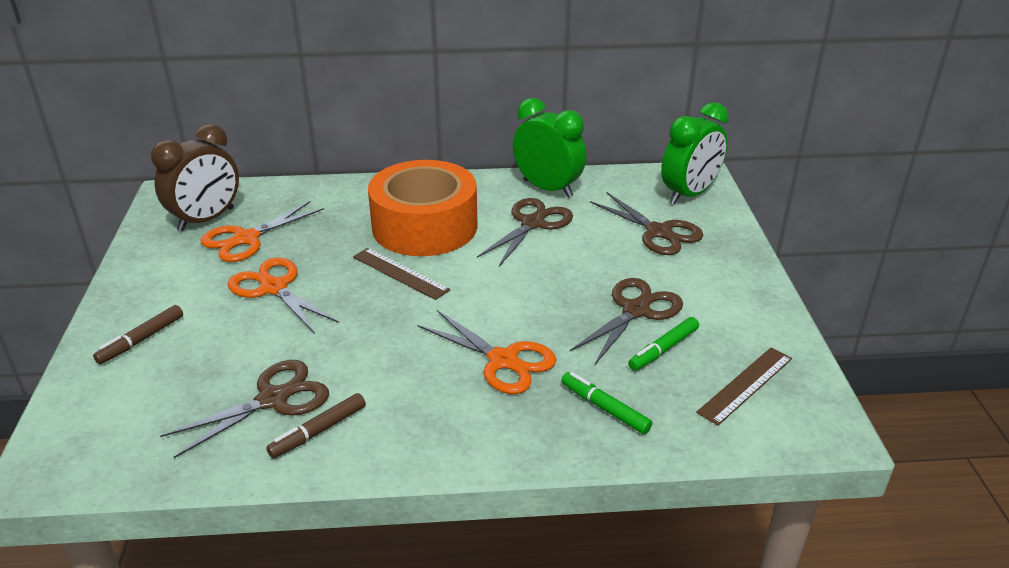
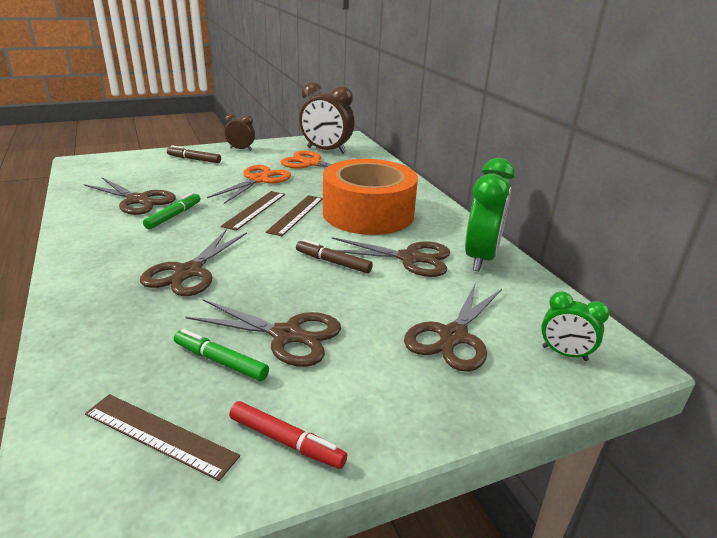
camera: 70 degrees right, 5 degrees down
(134, 291) = (241, 149): none -> brown clock
(318, 431) = (104, 218): brown marker -> brown marker (333, 262)
(368, 301) = (255, 210): none -> brown ruler
(503, 361) = (188, 272): orange scissors -> brown scissors
(604, 408) = (121, 332): green marker -> green marker (174, 216)
(689, 194) = (564, 353): green clock -> green clock, size x0.54
(759, 326) = (286, 441): none -> red marker

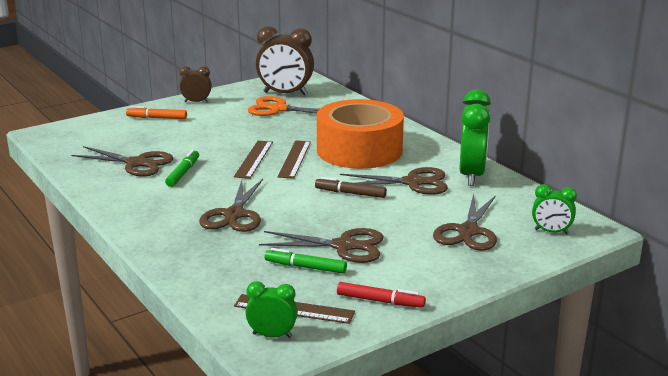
camera: 10 degrees left, 5 degrees down
(94, 484) = (272, 335): none -> green clock
(194, 159) = (157, 118): brown marker -> orange marker
(259, 180) = (238, 131): orange scissors -> none

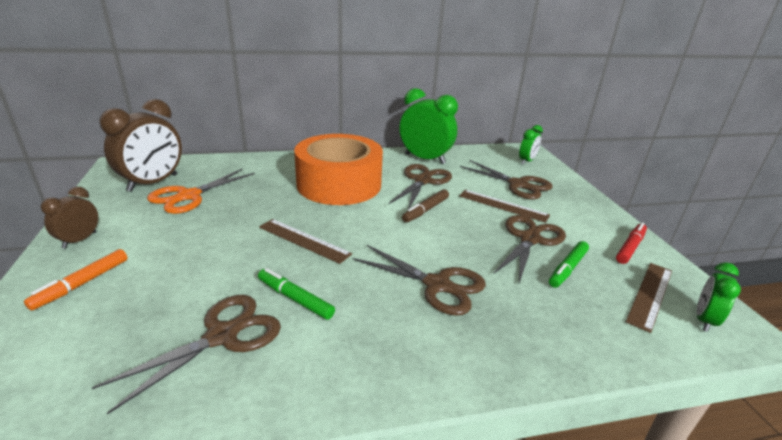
camera: 70 degrees left, 5 degrees up
(294, 159) = (327, 218): brown ruler -> brown ruler (503, 205)

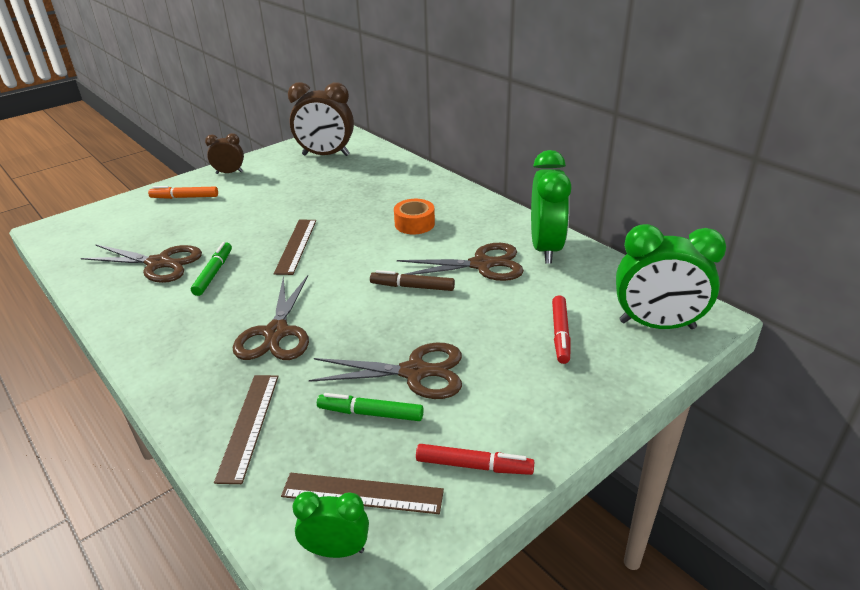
camera: 65 degrees right, 5 degrees up
(189, 196) = (320, 175): orange scissors -> none
(339, 184) = (414, 224): orange tape -> orange tape, size x0.42
(503, 205) = (482, 335): brown ruler -> brown ruler (249, 425)
(518, 185) = (560, 334): brown scissors -> red marker
(526, 161) = (657, 325): green clock -> green clock, size x1.86

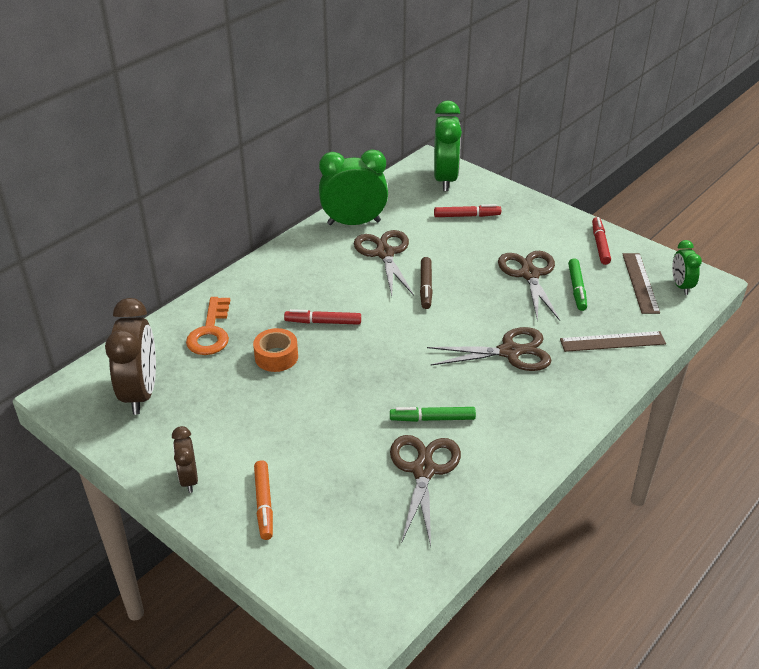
camera: 100 degrees left, 5 degrees up
(296, 246) = (371, 370): brown ruler -> none
(376, 225) = (323, 322): none -> red marker
(383, 177) = (210, 332): none -> orange key
(414, 224) = (318, 297): orange tape -> orange tape (276, 357)

